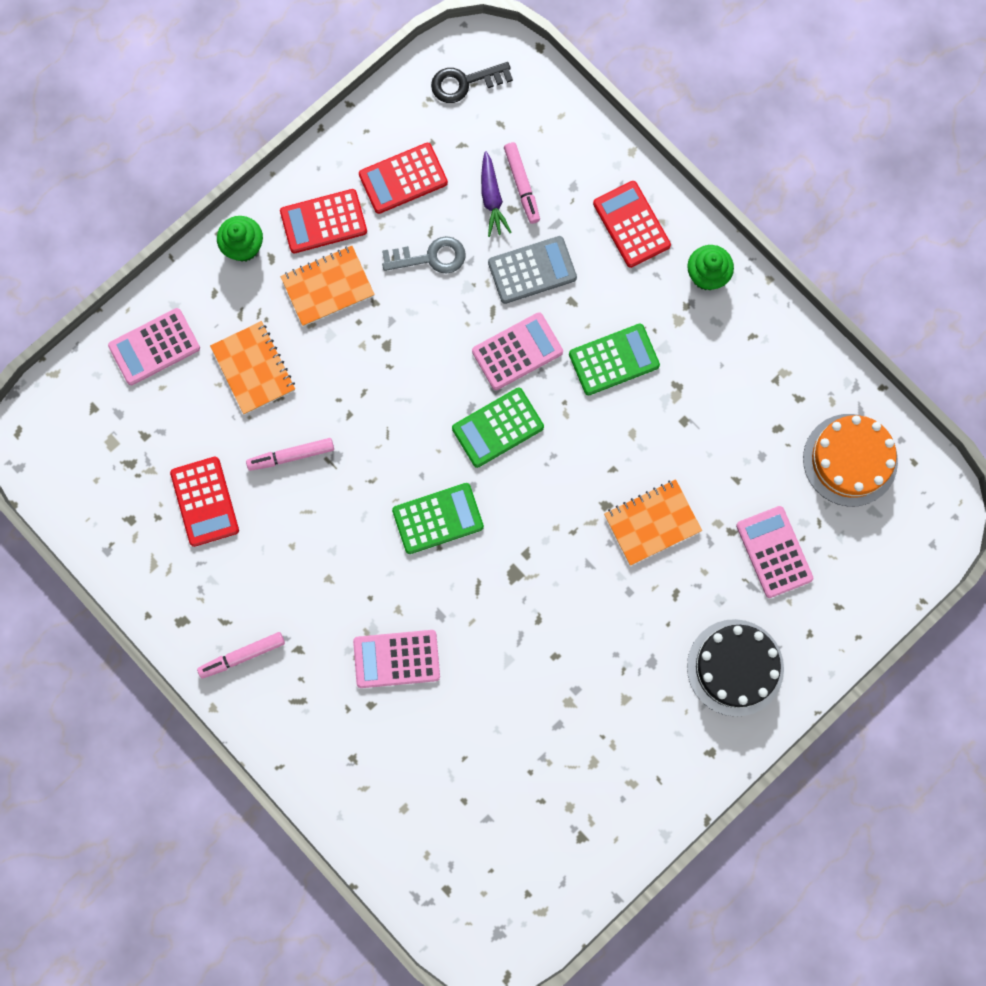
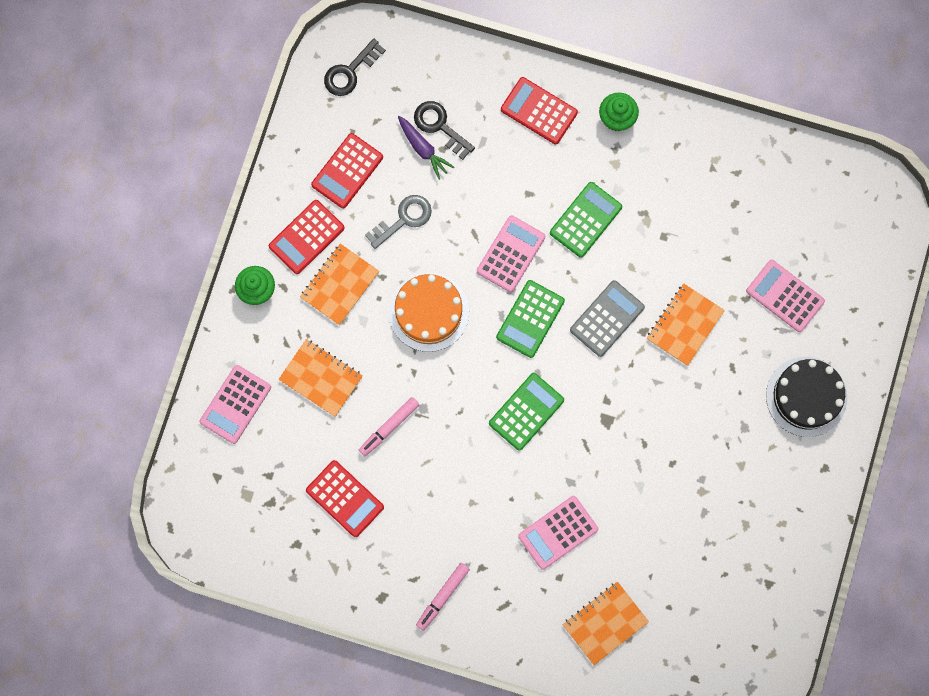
camera: 30 degrees left, 0 degrees up
(389, 778) = (605, 623): none -> orange notebook
(522, 185) = (440, 126): pink marker -> black key
(532, 270) = (485, 186): grey calculator -> grey calculator (607, 318)
(850, 460) = (800, 197): orange cake -> orange cake (429, 312)

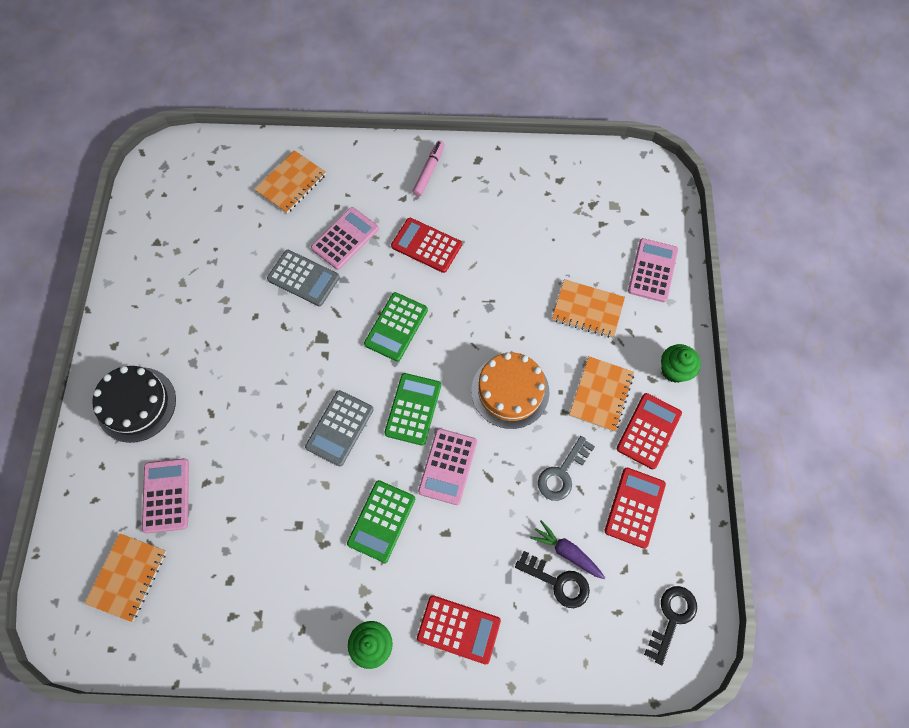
camera: 165 degrees right, 10 degrees down
(345, 498) = (532, 222): red calculator -> red calculator (426, 245)
(389, 427) = (513, 284): pink marker -> none
(613, 495) = (303, 278): none -> grey calculator
(684, 325) = (263, 441): orange notebook -> orange notebook (128, 577)
(785, 296) = (166, 495): pink calculator -> pink calculator turned 120 degrees counterclockwise

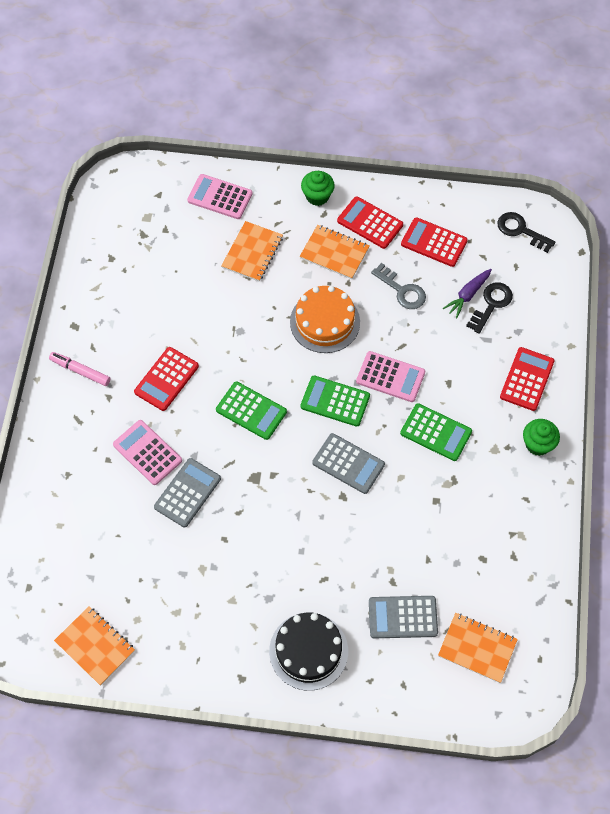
camera: 85 degrees left, 5 degrees down
(166, 495) = (403, 617): pink calculator -> grey calculator
(291, 183) = (71, 503): orange notebook -> orange notebook (95, 646)

